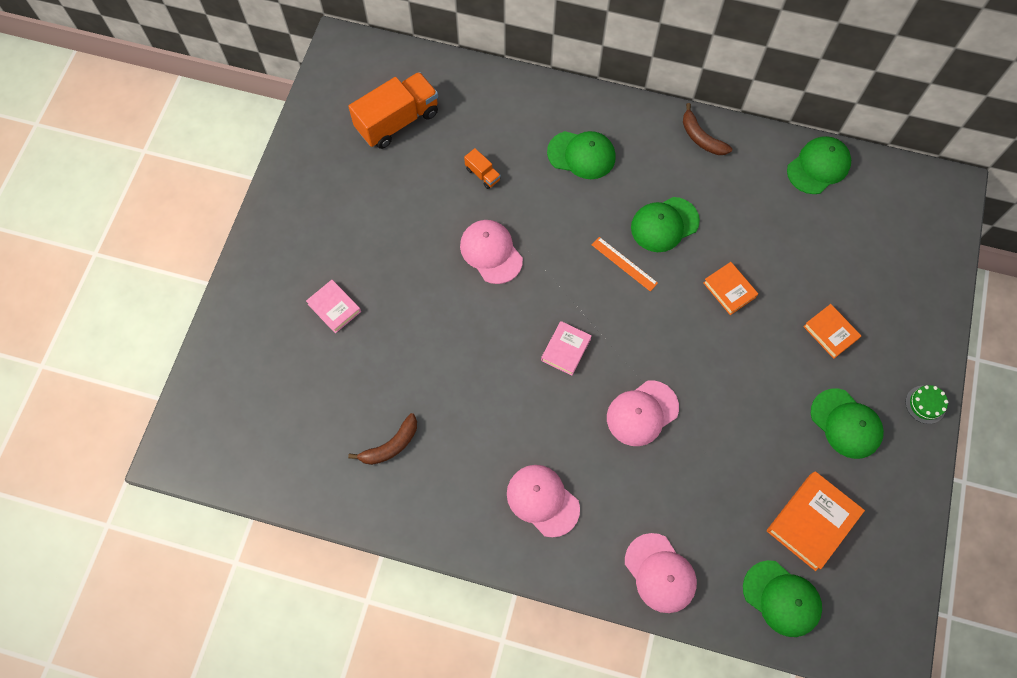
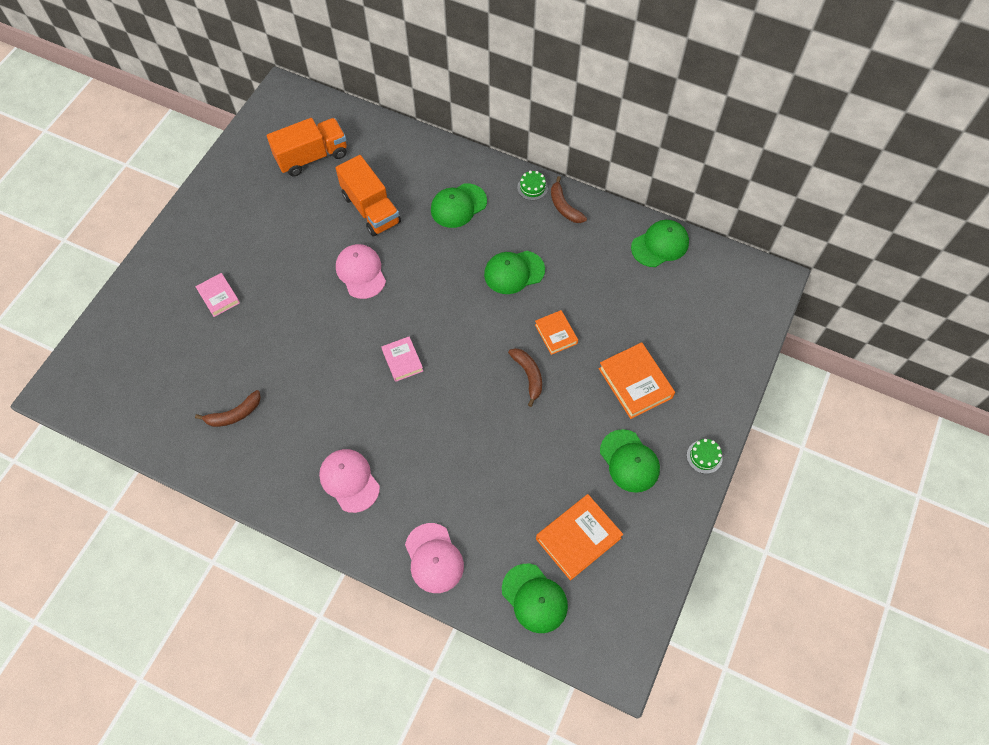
camera: 10 degrees right, 5 degrees down
(482, 174) = (371, 209): orange truck -> orange truck, size x2.26
(565, 349) = (402, 360): pink book -> pink book turned 60 degrees counterclockwise
(581, 155) = (458, 206): green cap -> green cap turned 120 degrees clockwise
(624, 264) = (471, 299): orange ruler -> none
(642, 413) = (453, 423): pink cap -> none
(660, 120) = (532, 187): none -> green cake
(711, 343) = (528, 375): none -> brown banana
(830, 332) = (635, 383): orange book -> orange book, size x1.62

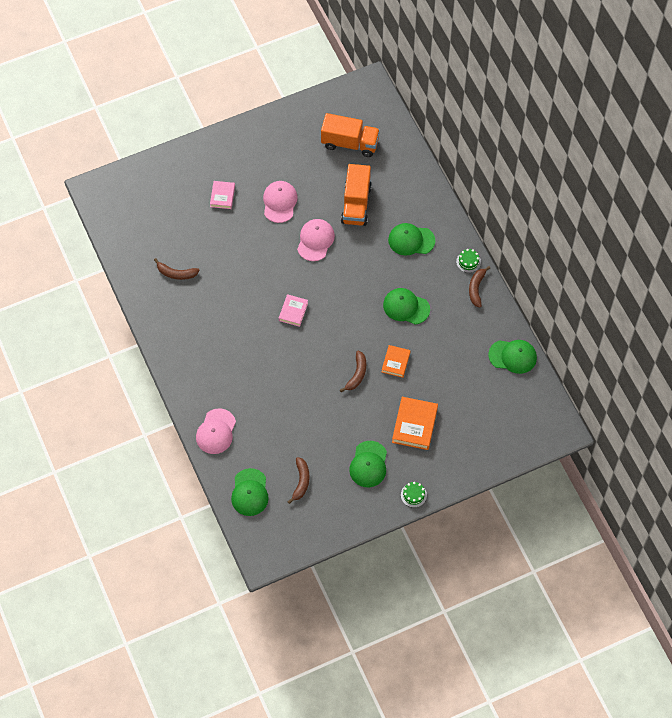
camera: 40 degrees right, 0 degrees up
(349, 480) = (207, 357): pink cap -> pink cap (279, 202)
(578, 538) = (301, 481): orange book -> brown banana

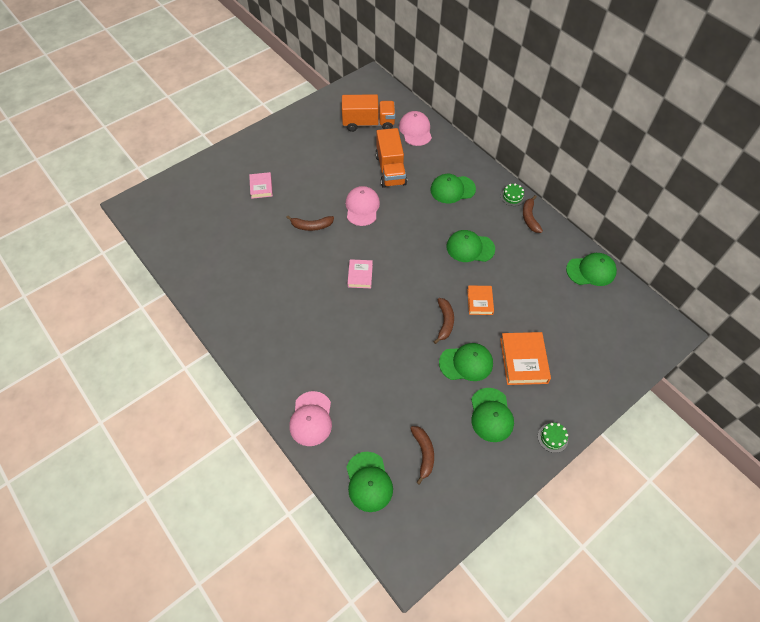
camera: 15 degrees left, 5 degrees down
(176, 273) = (230, 264): brown banana -> brown banana (311, 226)
(279, 202) = (318, 182): pink cap -> pink cap (415, 130)
(363, 415) = (466, 363): none -> green cap

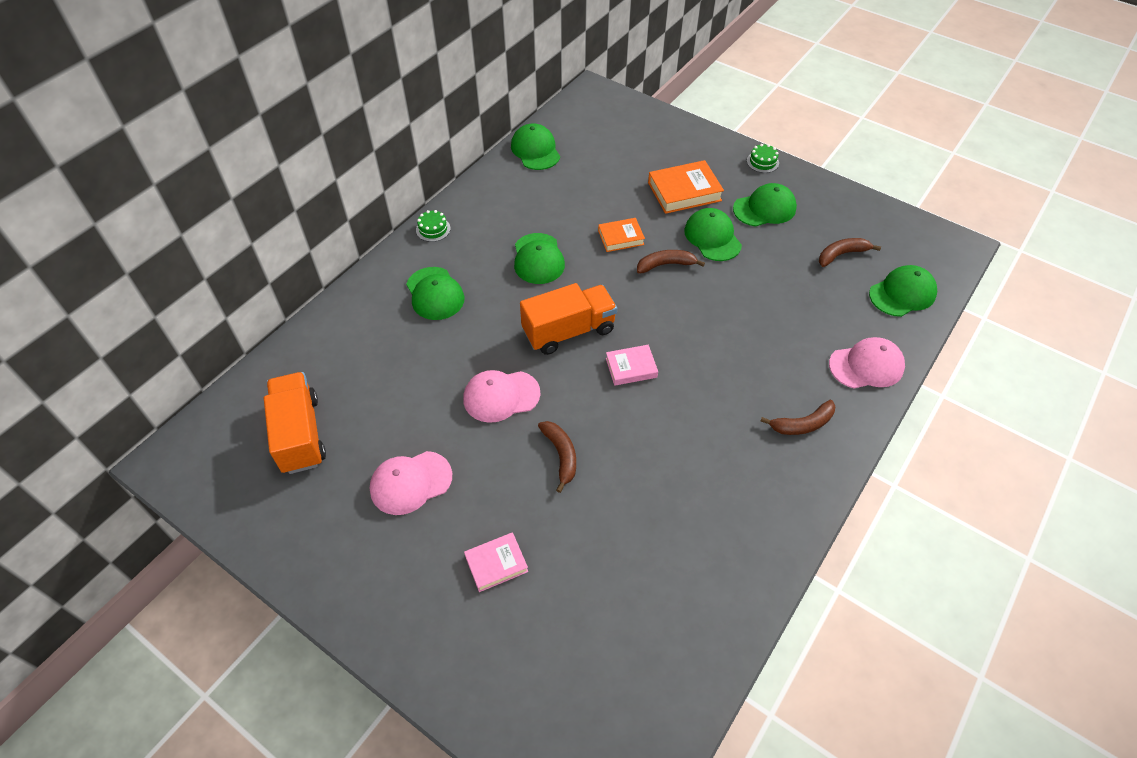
camera: 105 degrees left, 5 degrees down
(390, 170) = (410, 377): orange truck -> orange truck (568, 331)
(415, 130) = (310, 362): pink cap -> pink cap (410, 483)
(529, 218) = (467, 209): brown banana -> brown banana (802, 424)

